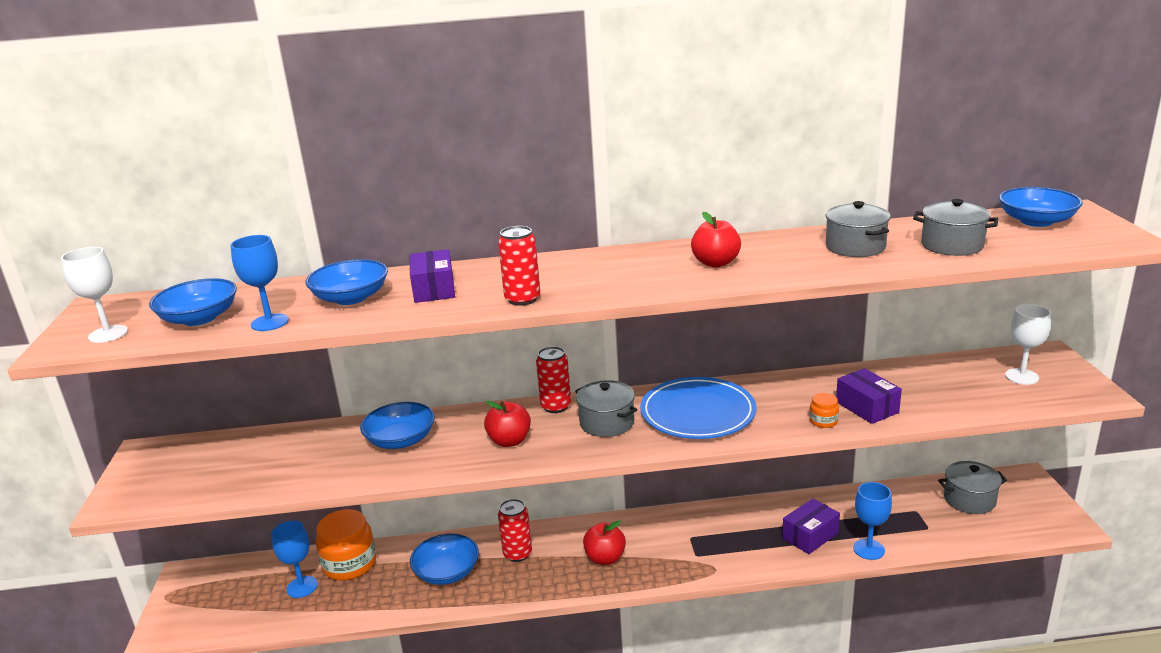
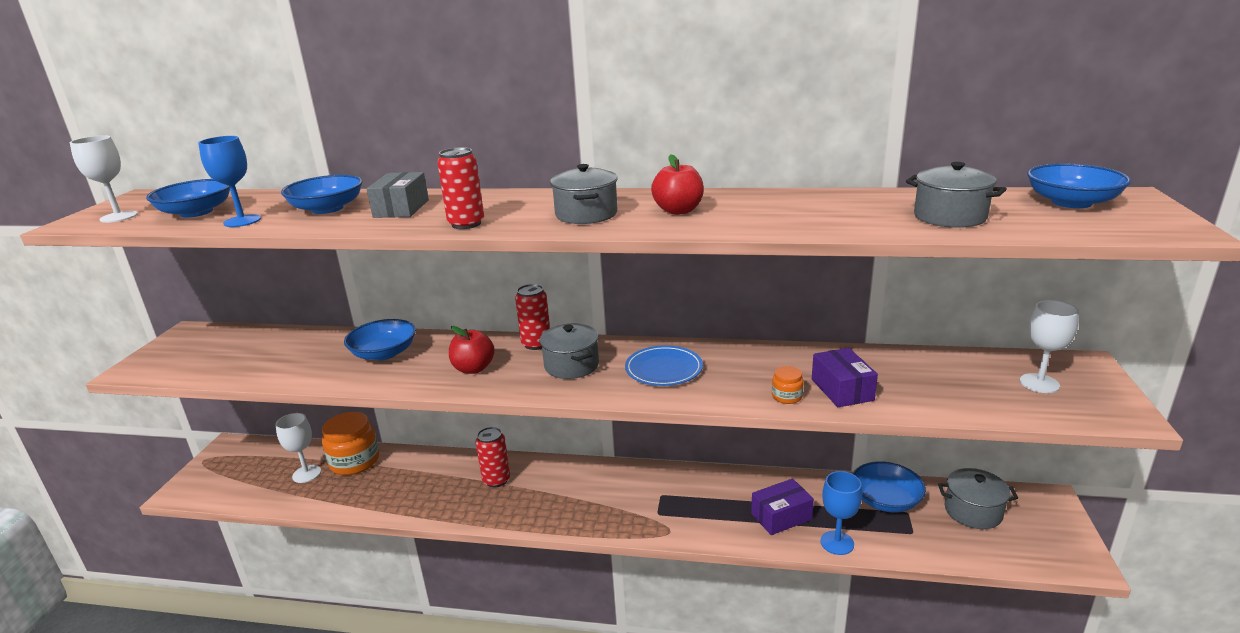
camera: 15 degrees right, 0 degrees up
(302, 587) = (306, 474): blue goblet -> white goblet
(434, 289) = (401, 208): purple box -> grey box
(447, 572) = (428, 485): blue bowl -> blue bowl (885, 500)
(605, 558) = (571, 499): red apple -> none
(698, 413) = (663, 369): blue plate -> blue plate, size x0.66
(855, 247) = (838, 209): grey pot -> grey pot (586, 214)

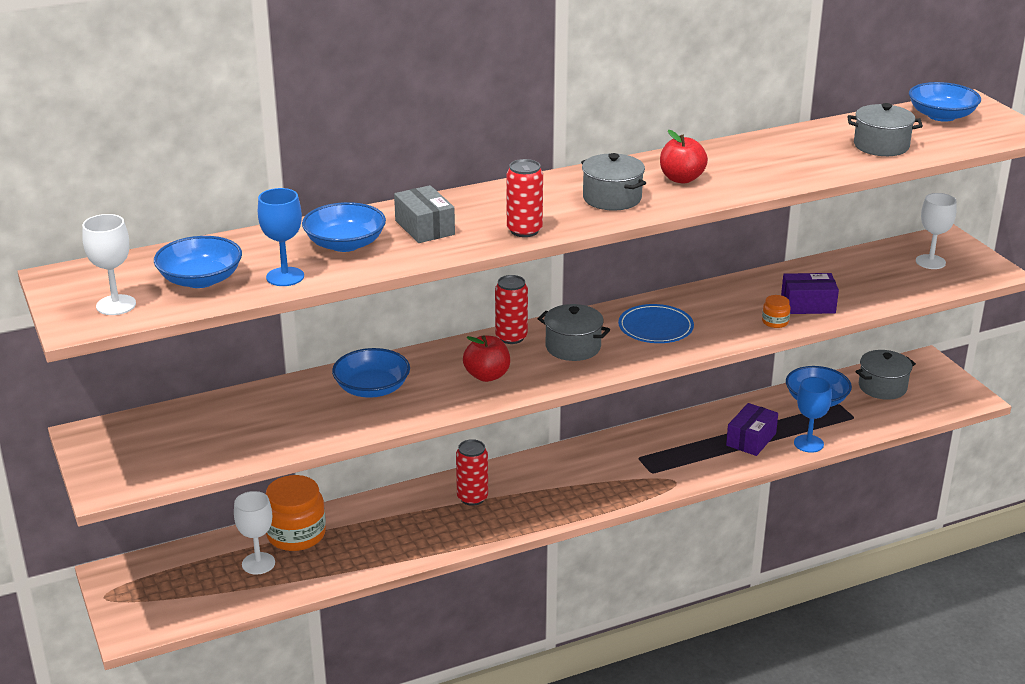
camera: 35 degrees left, 5 degrees up
(842, 390) = (808, 305): purple box -> purple box turned 45 degrees counterclockwise

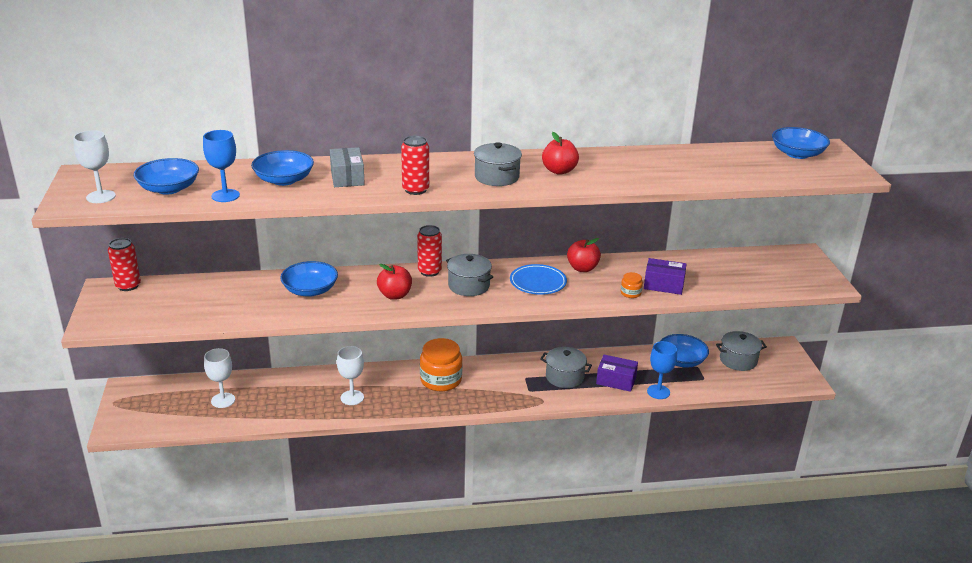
camera: 15 degrees right, 0 degrees up
(296, 534) = (259, 385): orange jar -> orange jar (441, 380)
(472, 498) = (392, 384): red can -> red can (128, 286)
(699, 301) = (582, 268): none -> red apple
(751, 439) = (616, 380): purple box -> purple box turned 60 degrees clockwise
(881, 146) = (732, 169): grey pot -> grey pot (564, 377)
(930, 262) = (780, 269): white goblet -> white goblet (352, 397)

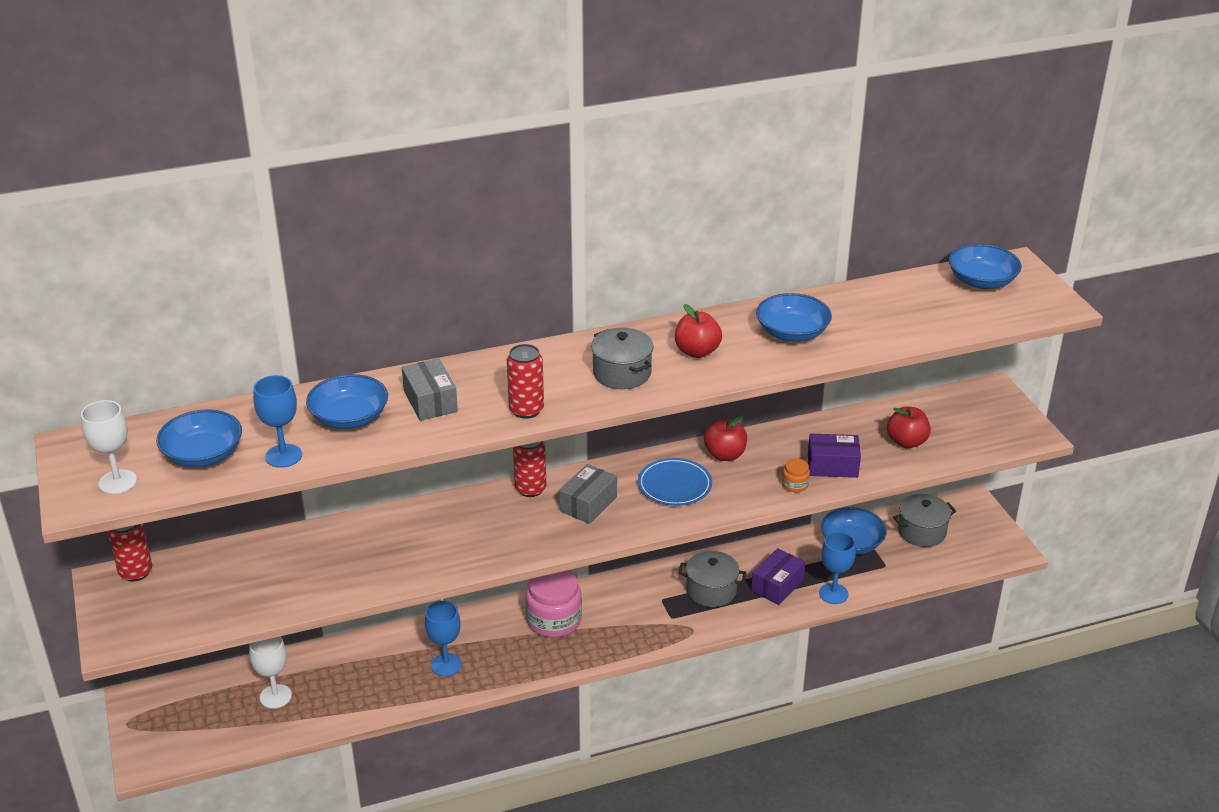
camera: 10 degrees left, 5 degrees up
(310, 290) = (384, 542): blue bowl -> blue bowl (792, 332)
(352, 397) = (446, 665): white goblet -> blue goblet
(395, 295) = (498, 533): red apple -> red apple (906, 442)
(441, 380) = (554, 620): orange jar -> pink jar
(469, 286) = (588, 504): grey pot -> grey box
(616, 380) = (777, 585): purple box -> purple box turned 60 degrees counterclockwise

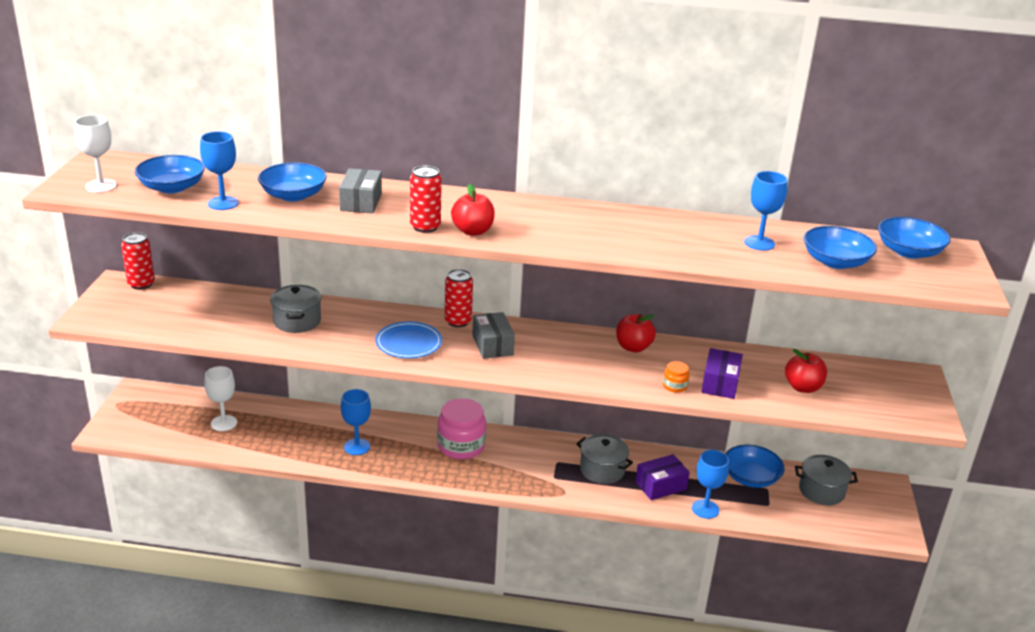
camera: 25 degrees right, 5 degrees down
(588, 504) = (492, 345): grey box -> grey box turned 75 degrees counterclockwise
(622, 373) = (524, 226): grey pot -> grey pot (297, 321)
(674, 485) = (573, 354): blue plate -> blue plate (408, 343)
(697, 352) = (601, 229): red apple -> red apple (472, 231)
(792, 332) = (695, 239): blue bowl -> blue bowl (835, 262)
(832, 466) = (720, 383): purple box -> purple box turned 75 degrees clockwise
(850, 317) = (759, 243): none -> blue goblet

